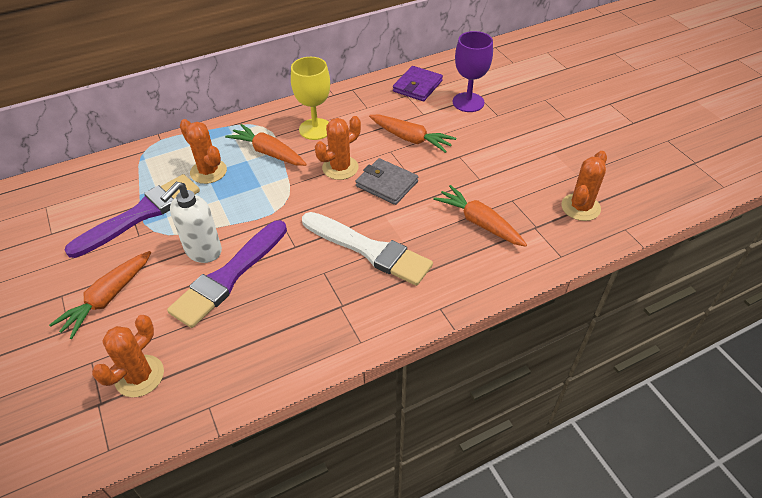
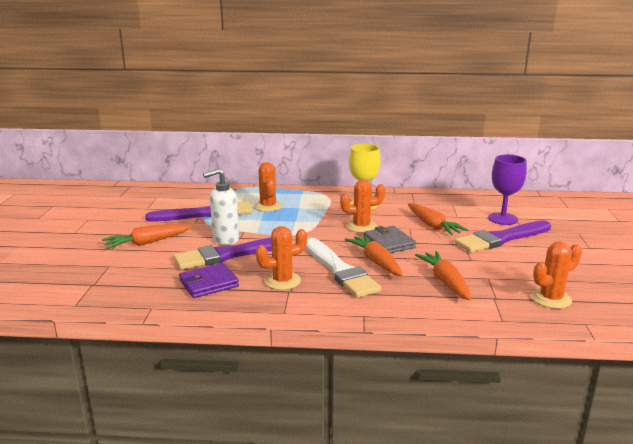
camera: 30 degrees right, 25 degrees down
(139, 376) = (127, 280): orange cactus -> orange cactus (282, 281)
(268, 153) = (317, 208): orange carrot -> orange carrot (376, 262)
(417, 86) = (466, 202): purple wallet -> purple wallet (208, 283)
(486, 134) = (501, 238): none -> purple brush

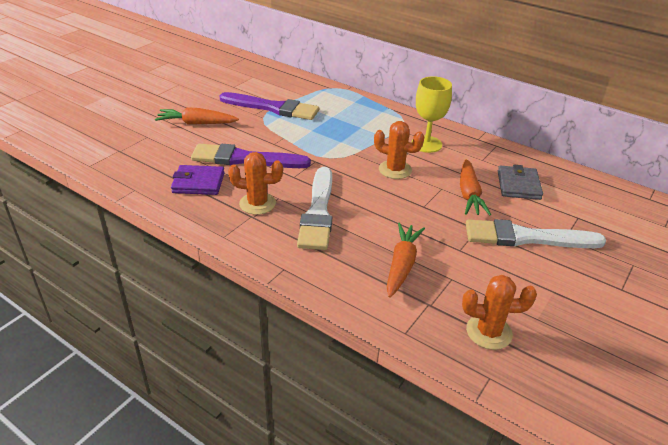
camera: 30 degrees right, 15 degrees up
(225, 239) = (259, 141): white soap dispenser -> none
(268, 206) = (334, 117): orange cactus -> none
(376, 262) = (361, 215): orange carrot -> none
(389, 243) = (399, 198): grey wallet -> grey wallet (518, 185)
(501, 238) = (526, 237): purple brush -> white brush
(502, 219) = (560, 213): purple goblet -> none

